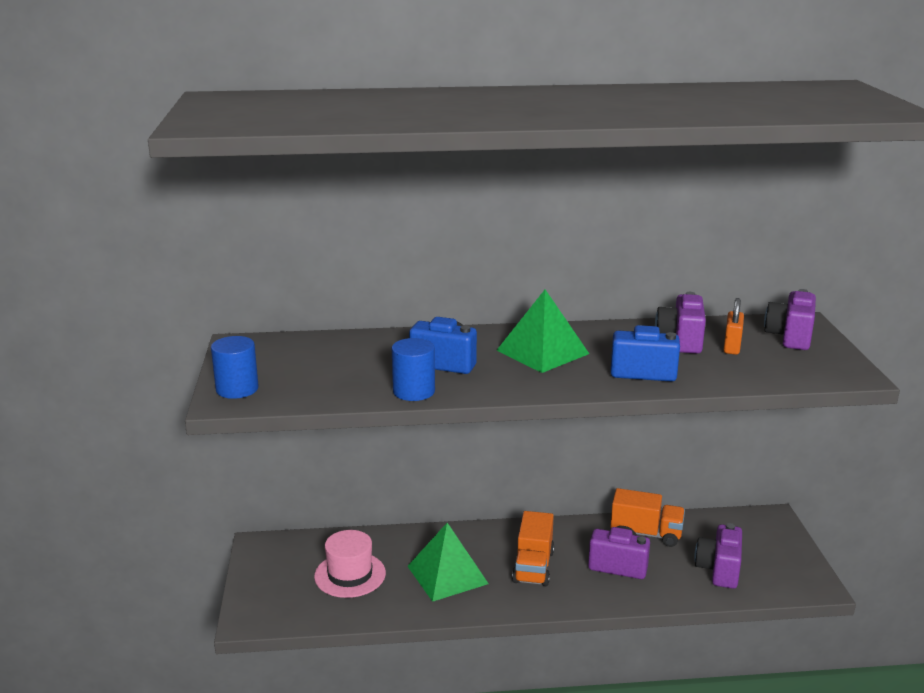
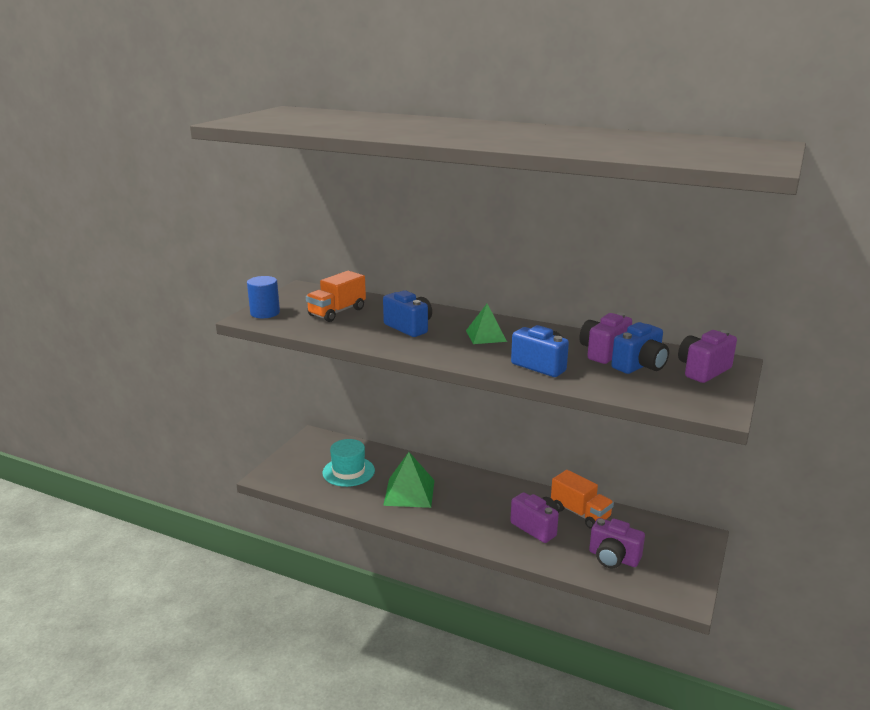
camera: 30 degrees right, 0 degrees up
(350, 575) = (348, 471): pink hat -> turquoise hat
(414, 391) = (364, 339): blue cylinder -> none
(533, 567) = (472, 507): orange truck -> orange truck (337, 312)
(542, 352) = (486, 336): green pyramid -> green pyramid, size x0.65
(719, 570) = (613, 558): purple camera -> purple camera turned 105 degrees counterclockwise
(732, 347) = (640, 366): orange padlock -> blue camera

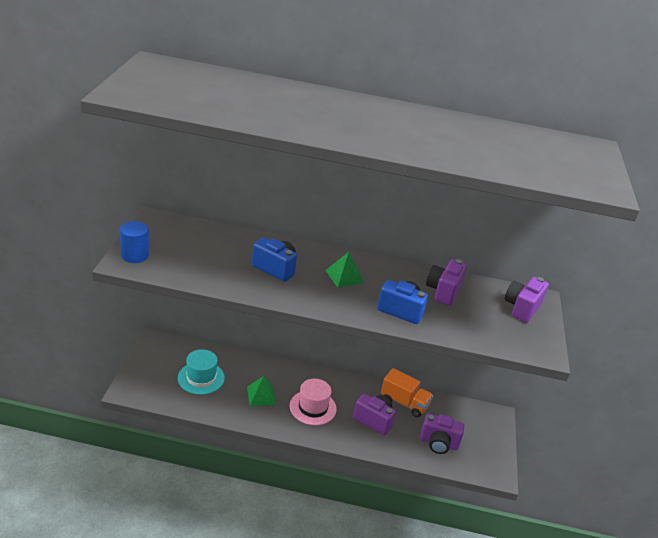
camera: 20 degrees left, 10 degrees up
(337, 312) = (202, 251): orange truck -> none
(409, 492) = (261, 395): green pyramid -> green pyramid, size x0.65
(465, 508) = (313, 407): none -> pink hat
(640, 366) = (475, 306): blue camera -> none

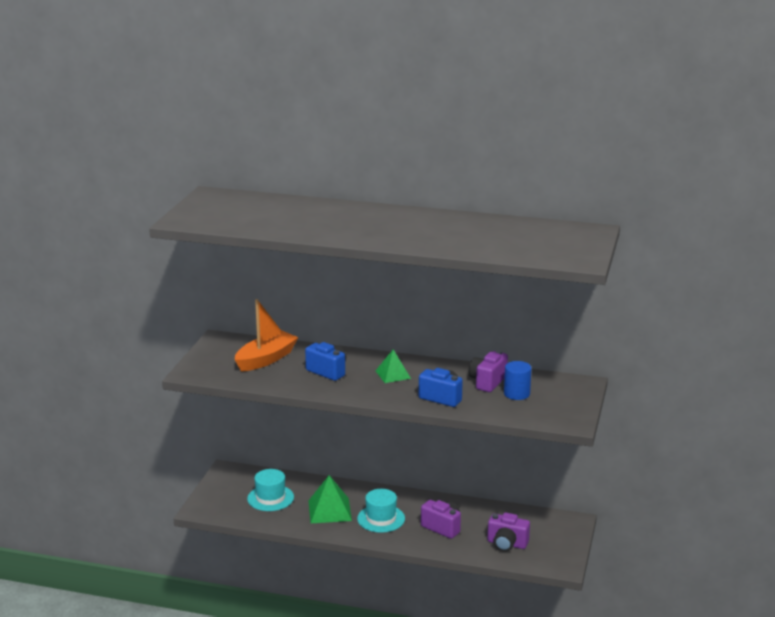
camera: 10 degrees right, 10 degrees down
(135, 255) = (199, 367): blue cylinder -> blue cylinder (516, 394)
(207, 249) = (266, 359): none -> orange boat
(261, 395) = (329, 510): green pyramid -> green pyramid, size x1.54
(313, 407) = (381, 518): pink hat -> turquoise hat
(404, 403) = (477, 513): orange truck -> none
(522, 308) = (563, 391): purple camera -> none

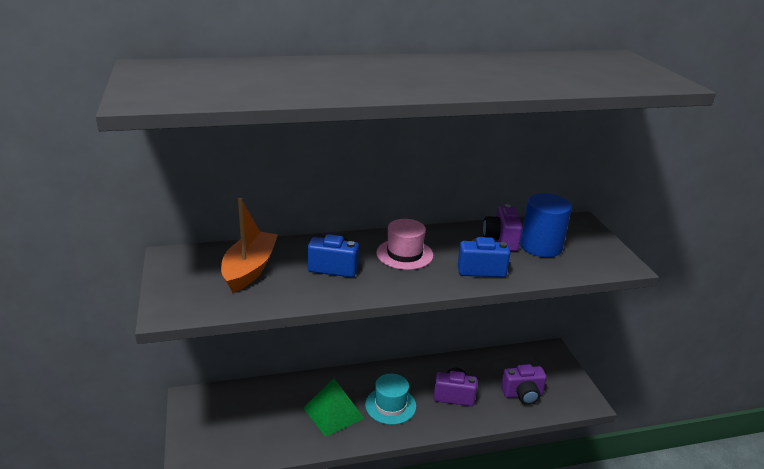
camera: 30 degrees left, 5 degrees up
(270, 498) = (261, 418): turquoise hat -> none
(393, 374) = (404, 254): green pyramid -> pink hat
(516, 394) = (541, 246): blue cylinder -> blue cylinder, size x1.50

